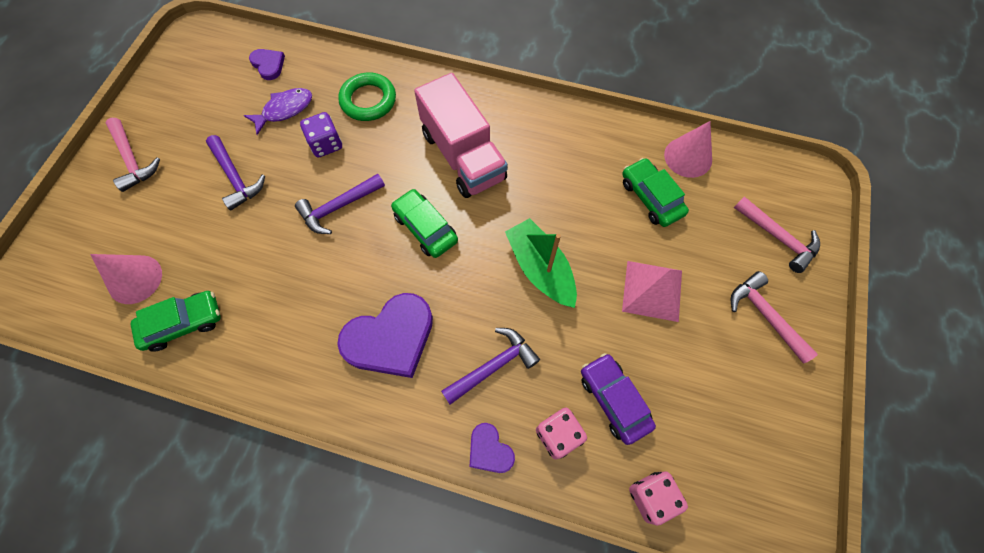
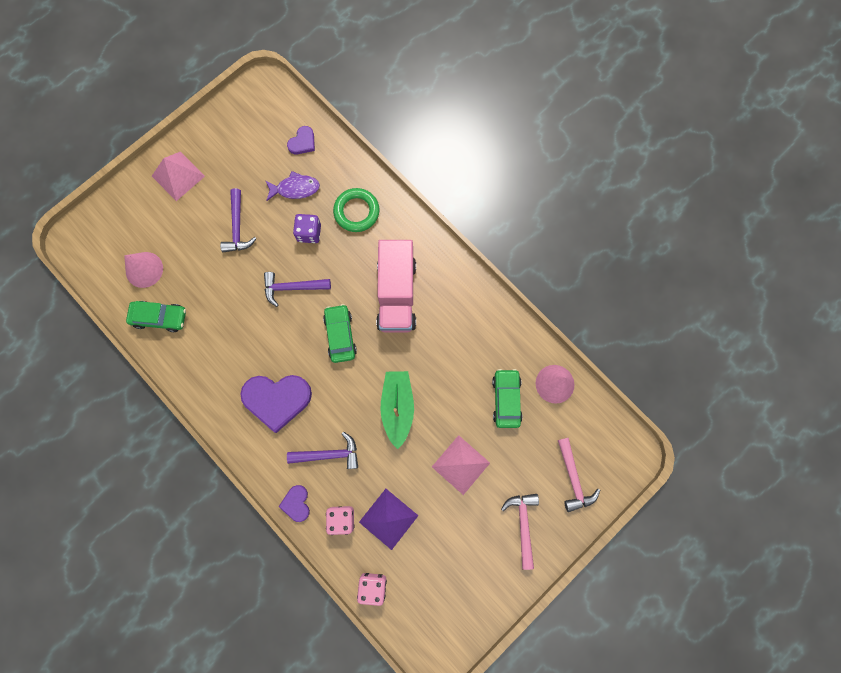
camera: 30 degrees right, 10 degrees up
(132, 160) = (178, 176): pink hammer -> pink pyramid
(268, 65) = (302, 142): purple heart -> purple heart turned 45 degrees clockwise
(614, 400) = (388, 518): purple car -> purple pyramid

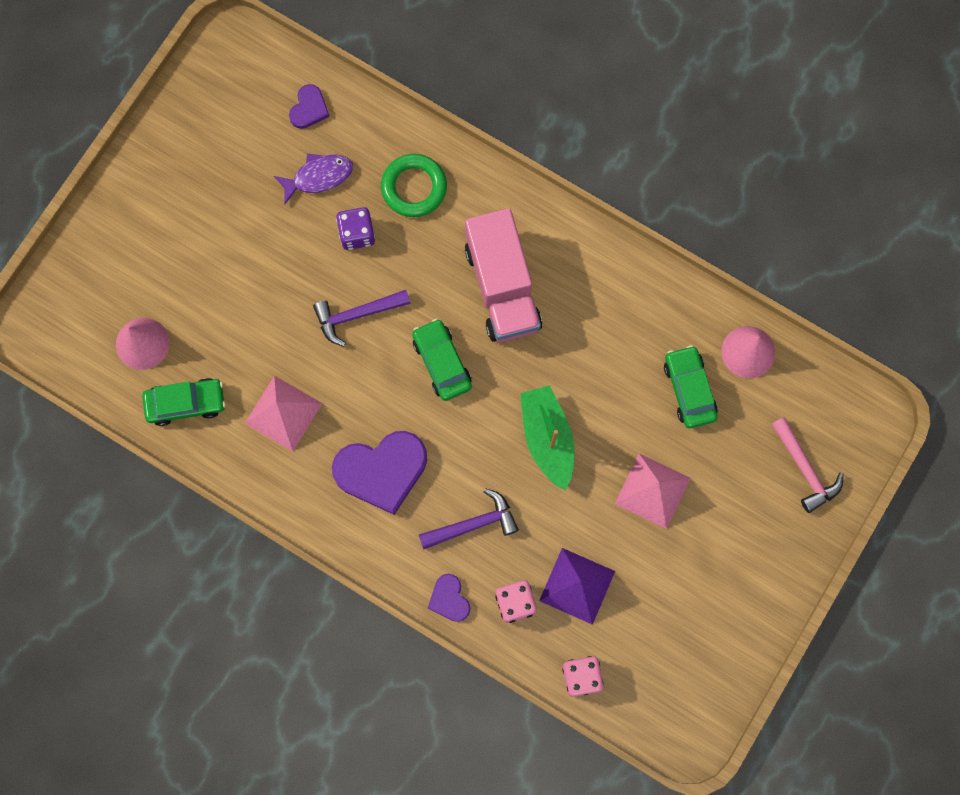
camera: 15 degrees left, 0 degrees up
(178, 176) = (147, 201): pink pyramid -> pink pyramid (283, 413)
(237, 227) = (254, 251): purple hammer -> none
(523, 524) = (755, 545): pink hammer -> none

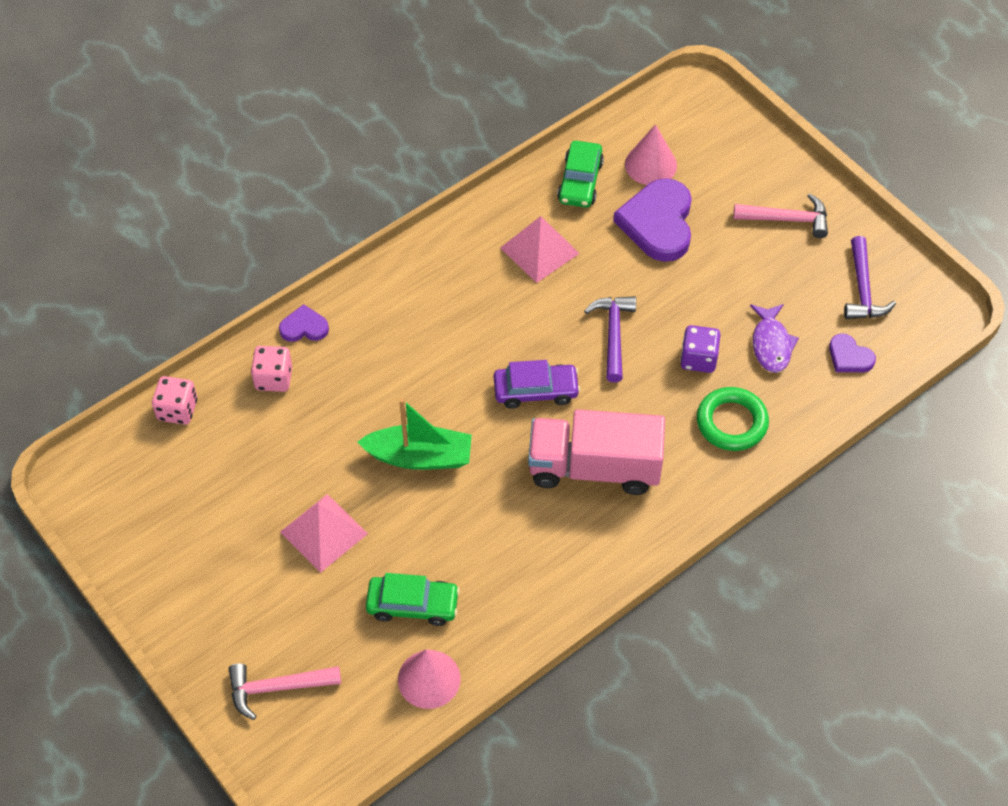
camera: 110 degrees right, 20 degrees down
(169, 200) = (787, 219): none -> pink hammer
(382, 471) = (450, 310): purple heart -> purple heart (658, 223)
(442, 362) = (536, 390): green car -> purple car
(473, 524) = (364, 368): purple hammer -> purple hammer (862, 289)
(577, 585) = (263, 434): purple pyramid -> none

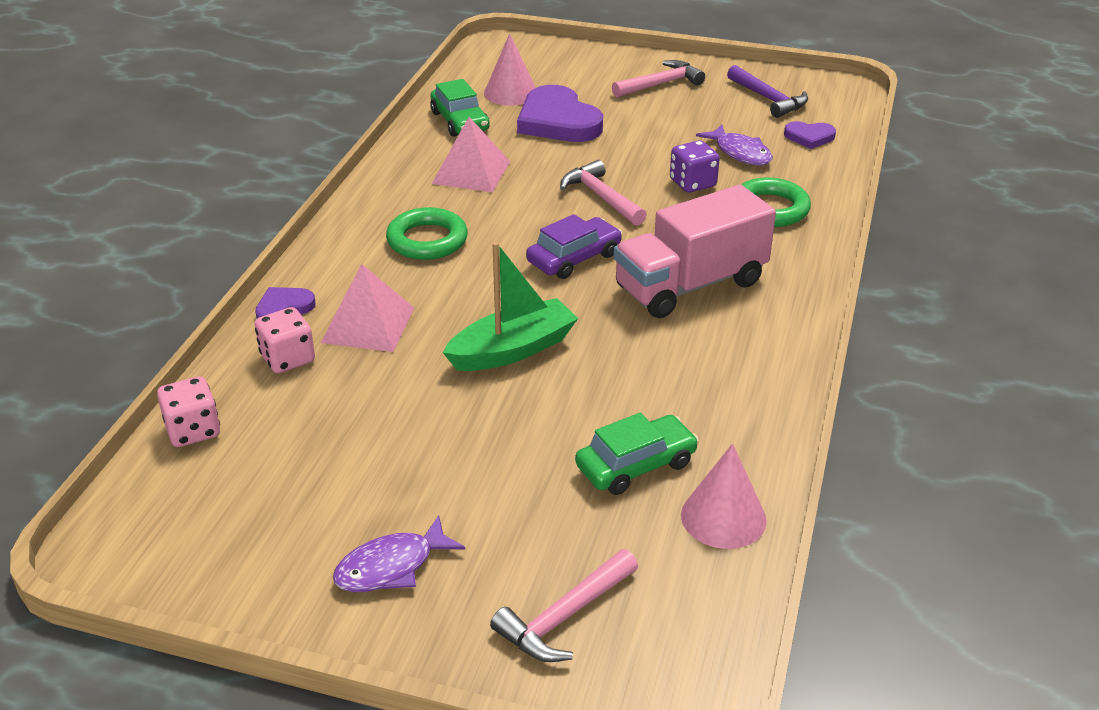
camera: 35 degrees left, 20 degrees down
(213, 590) = (391, 567): none -> purple fish
(324, 532) = (473, 453): pink pyramid -> pink pyramid (368, 325)
(448, 311) = (427, 240): none -> green ring
(613, 335) = (601, 197): purple hammer -> pink hammer

